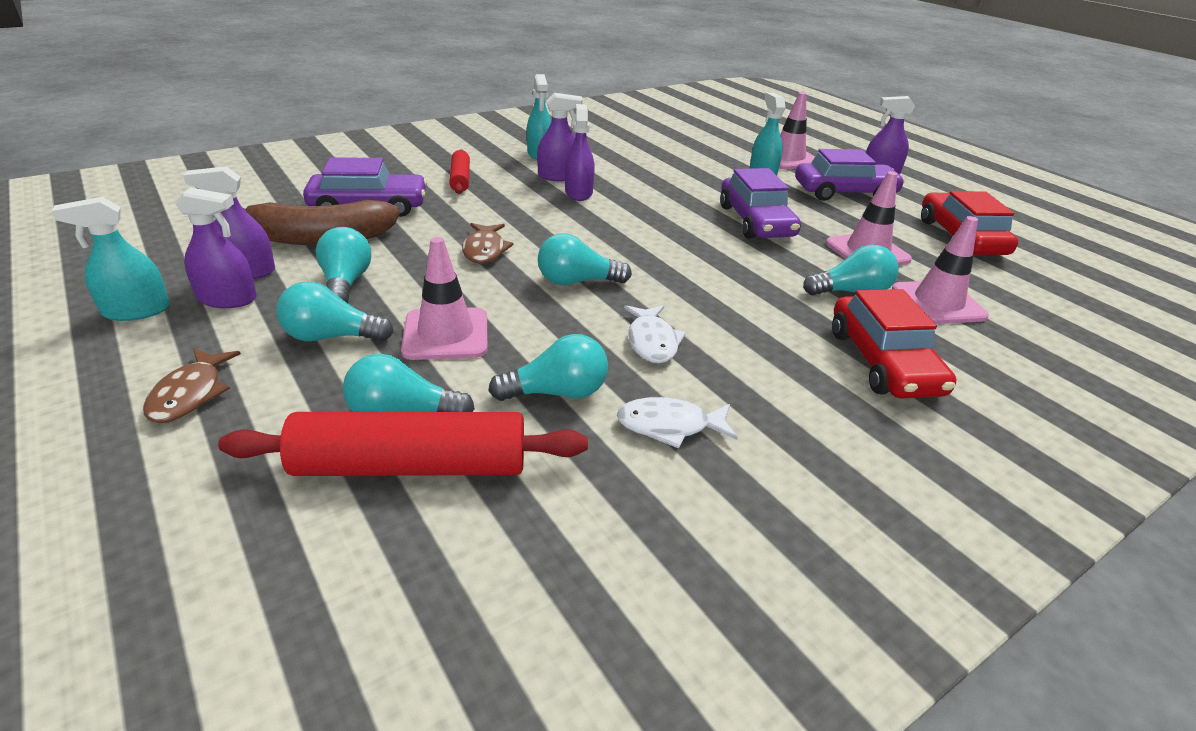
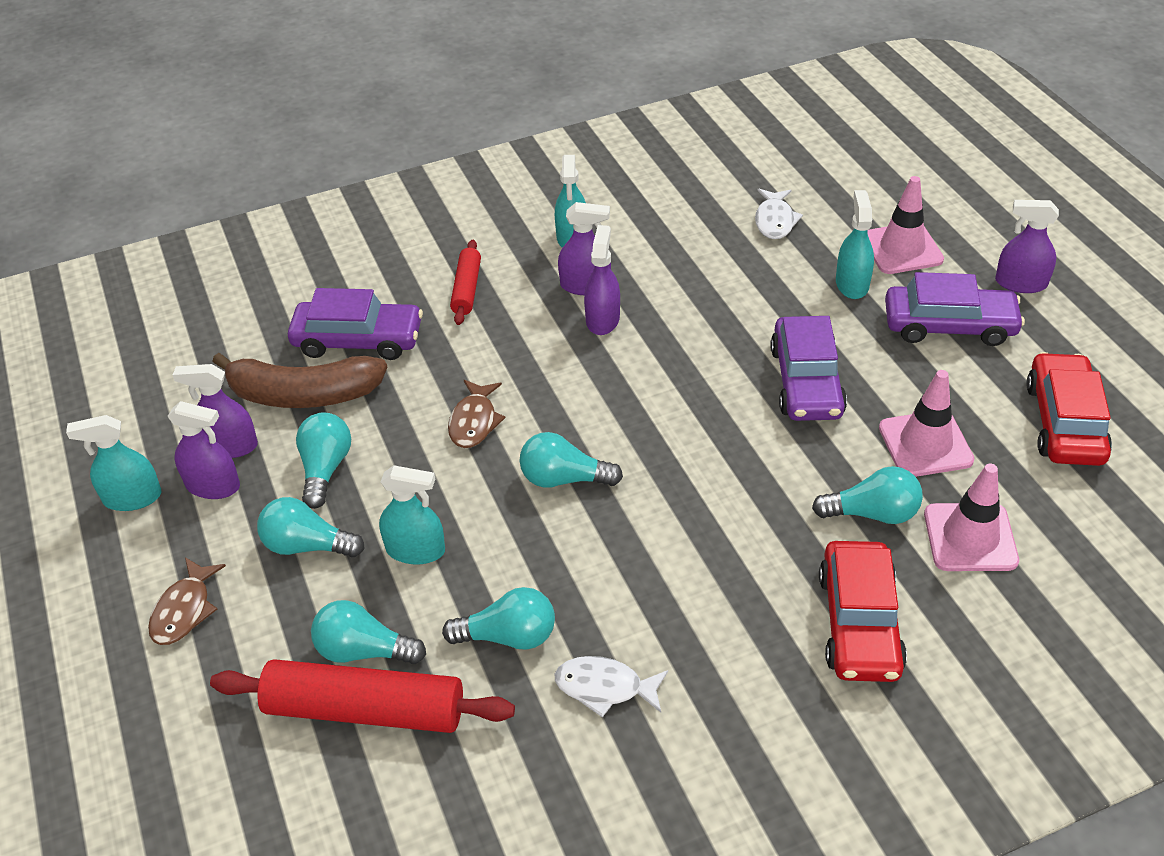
camera: 15 degrees right, 10 degrees up
(446, 334) = (415, 550): pink traffic cone -> turquoise spray bottle
(652, 341) = (620, 575): white fish -> white fish (774, 221)

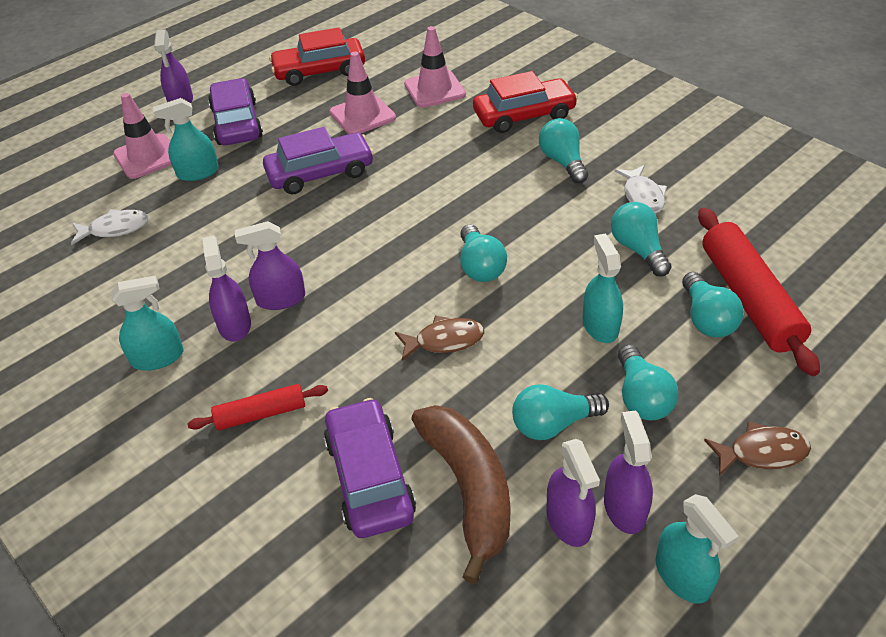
camera: 110 degrees left, 0 degrees up
(872, 513) = (434, 125): turquoise light bulb -> turquoise light bulb (562, 162)

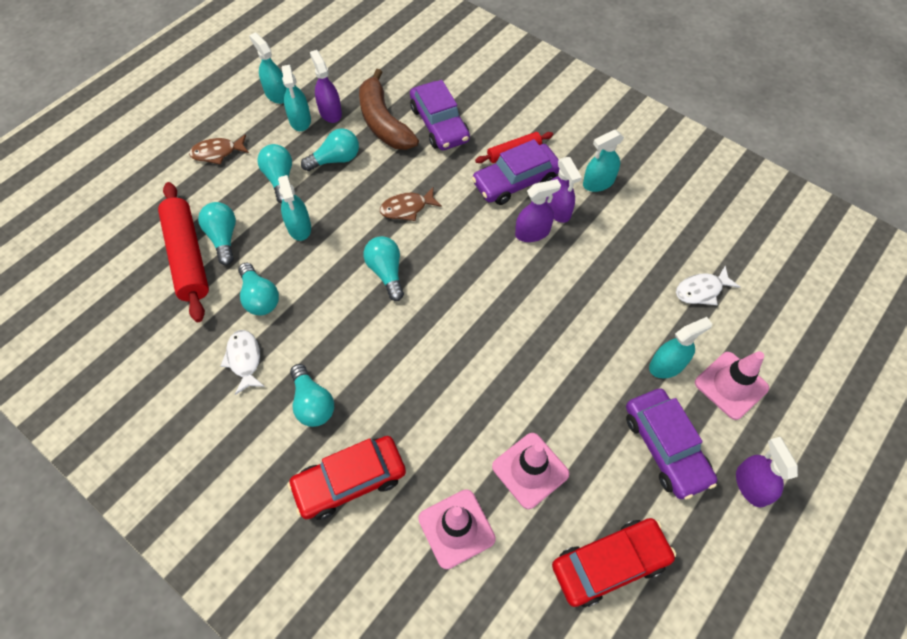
camera: 170 degrees right, 15 degrees up
(320, 173) = (547, 372): purple car -> purple car (516, 181)
(624, 507) = (300, 120): purple spray bottle -> turquoise spray bottle

